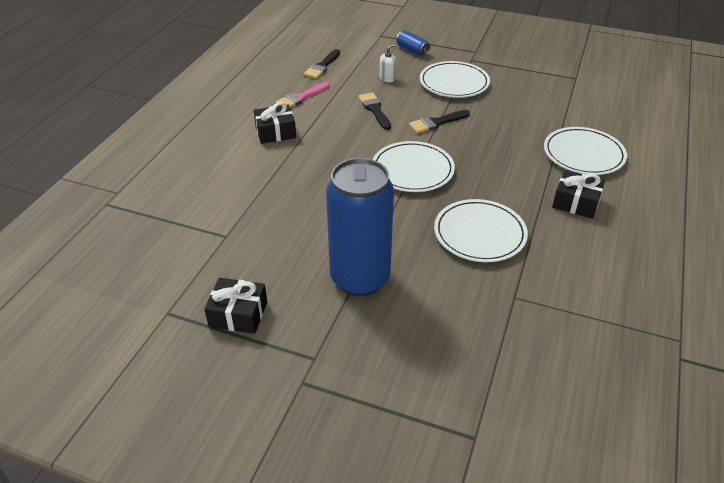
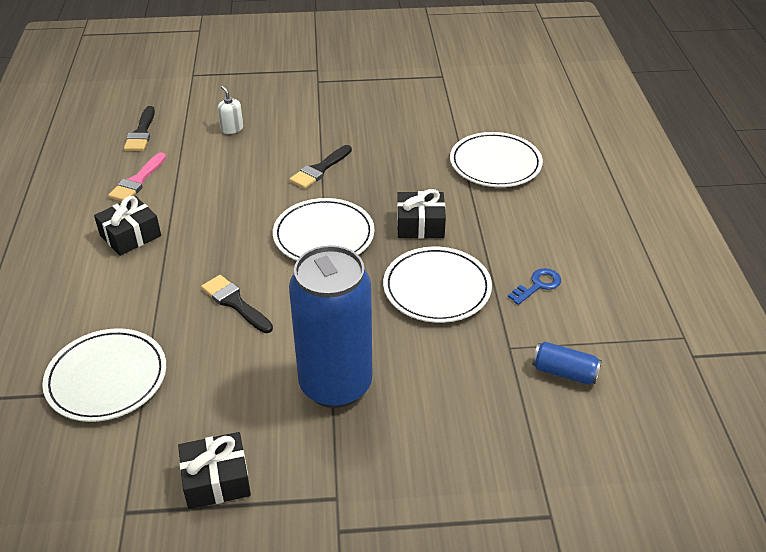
camera: 25 degrees left, 0 degrees up
(374, 109) = (238, 172): black brush -> black brush (235, 303)
(387, 78) = (232, 128): white soap dispenser -> white soap dispenser turned 60 degrees counterclockwise
(412, 50) = (242, 85): blue can -> blue can (564, 372)
(454, 83) = (313, 115): white plate -> white plate (107, 378)
(567, 257) = (538, 285): none -> blue key
(576, 202) = (515, 221): black gift -> black gift (420, 225)

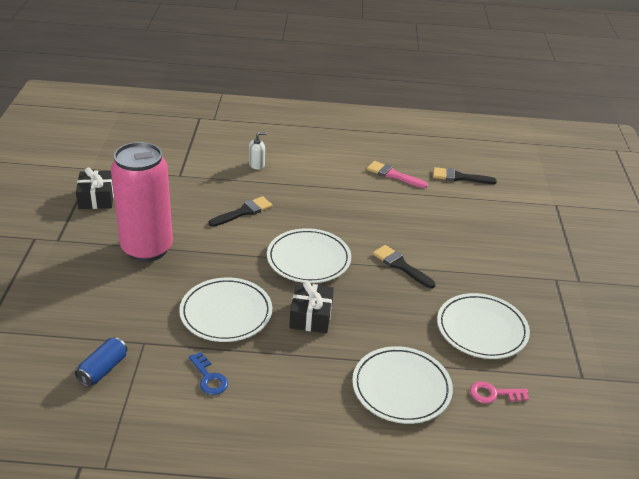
camera: 95 degrees right, 5 degrees down
(107, 378) = (194, 163): white plate -> white plate (482, 329)
(130, 235) = (328, 171): black gift -> none
(232, 128) = (466, 222): white soap dispenser -> white soap dispenser (257, 165)
(335, 385) = (147, 249): blue can -> pink can
(480, 117) = (493, 394): none -> pink key

